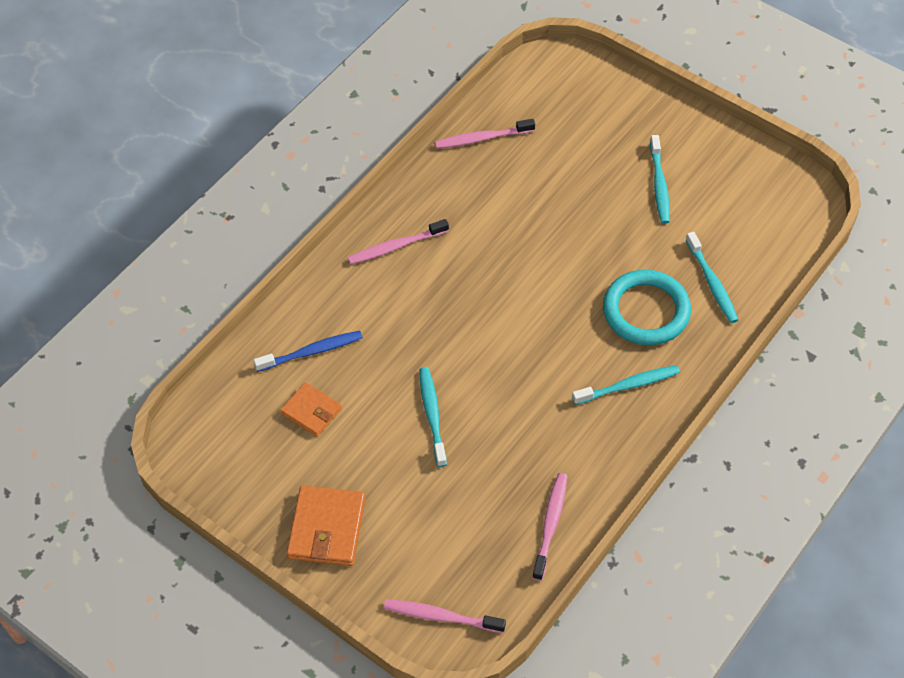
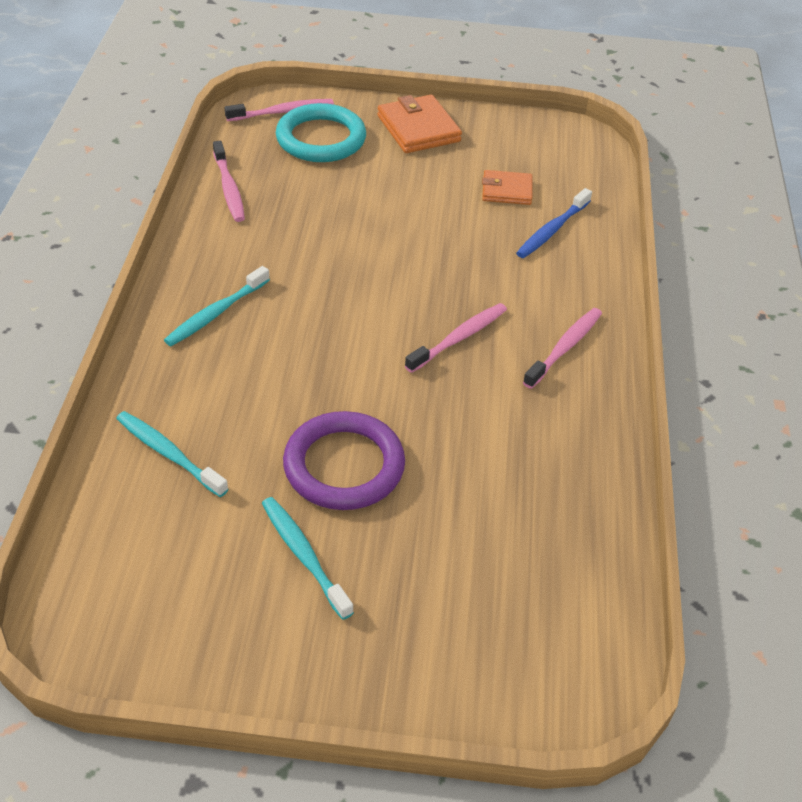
camera: 145 degrees right, 10 degrees down
(432, 415) = (396, 224): turquoise toothbrush -> none
(482, 138) = (583, 516): pink toothbrush -> pink toothbrush (459, 338)
(604, 227) = (344, 466): none -> purple ring
(646, 311) = (236, 391): turquoise ring -> turquoise ring (321, 139)

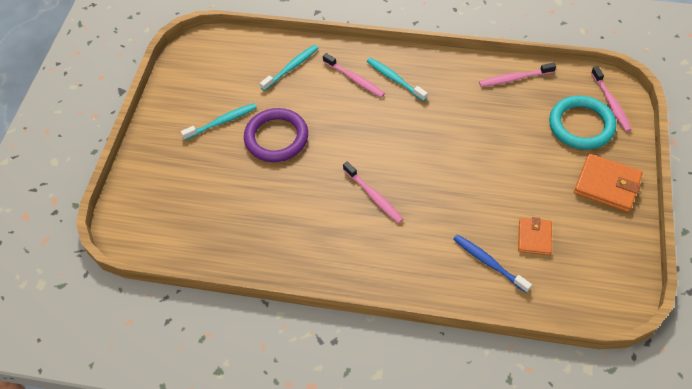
camera: 100 degrees right, 10 degrees up
(418, 129) = (607, 185): orange wallet -> orange wallet turned 45 degrees clockwise
(564, 347) = (364, 254): pink toothbrush -> pink toothbrush (355, 79)

